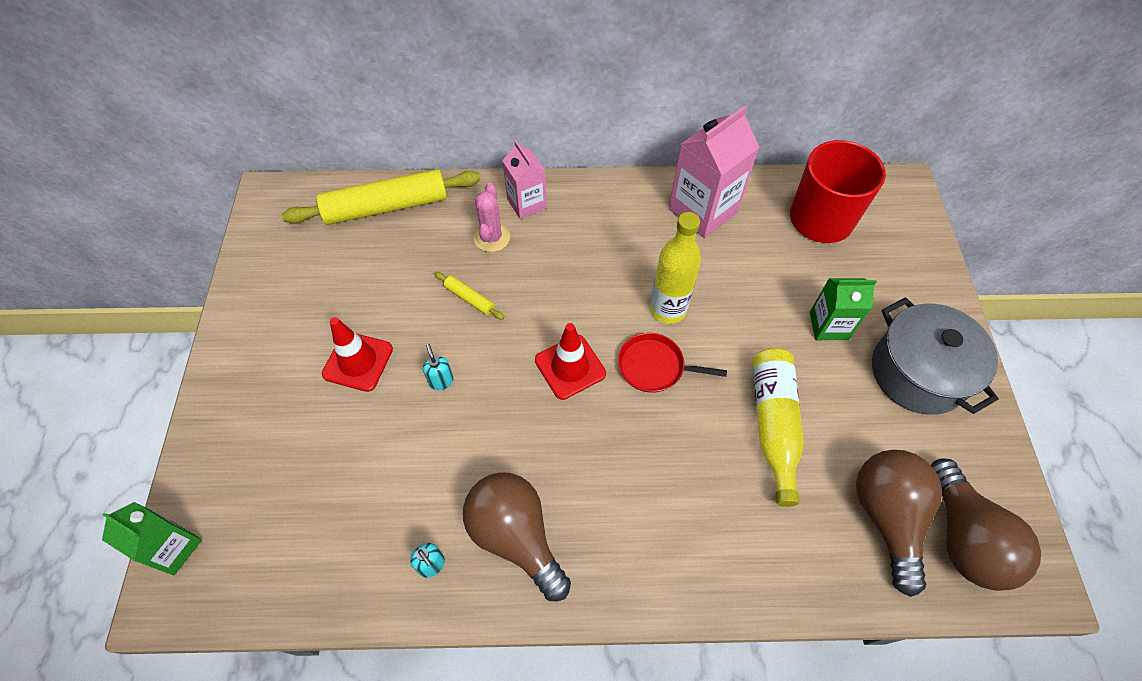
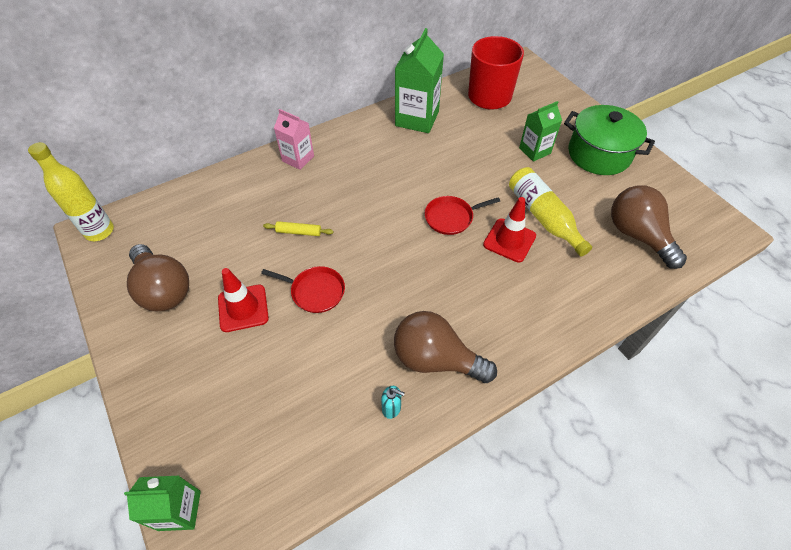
camera: 30 degrees left, 5 degrees down
(386, 206) = (194, 200): yellow rolling pin -> none
(441, 381) = (315, 291): turquoise soap dispenser -> red pan
(492, 237) = (288, 188): pink cactus -> none
(570, 367) = (398, 242): red traffic cone -> red traffic cone (509, 240)
(668, 309) = (436, 182): yellow bottle -> yellow bottle (99, 231)
(702, 211) = (417, 118): pink carton -> green carton
(917, 373) = (599, 154): grey pot -> green pot
(963, 538) = (682, 226): brown light bulb -> brown light bulb (163, 289)

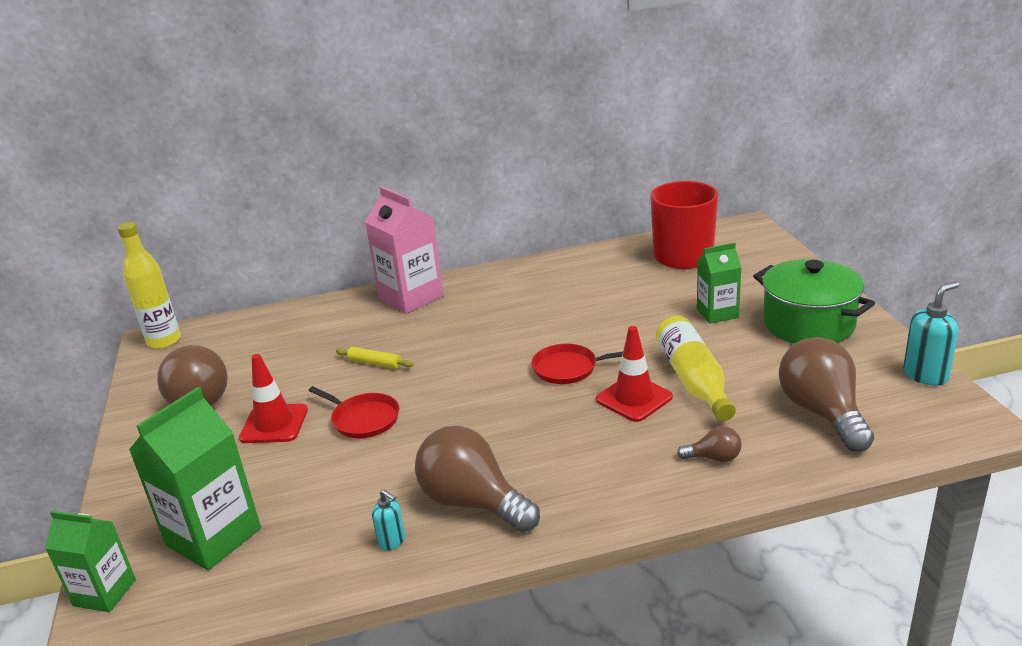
camera: 20 degrees right, 25 degrees down
(298, 158) = (411, 297): pink carton -> pink carton, size x1.64
(417, 118) = (576, 271): green carton -> green carton (213, 537)
(584, 287) = (714, 458): none -> brown light bulb
(688, 192) = (925, 375): none -> turquoise soap dispenser

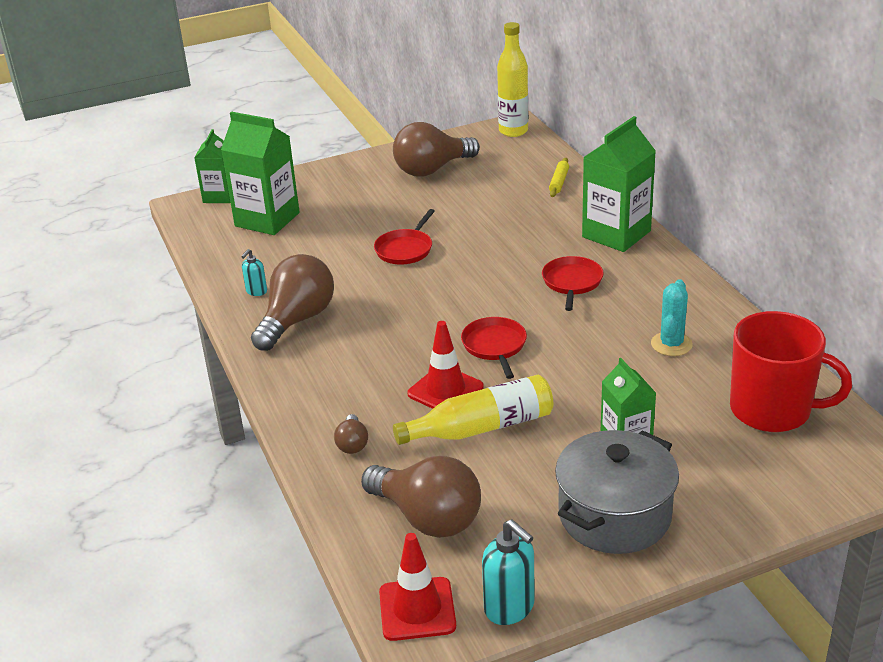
camera: 80 degrees right, 5 degrees up
(274, 424) = (397, 210): red traffic cone -> red traffic cone (417, 609)
(375, 363) = (491, 238): yellow rolling pin -> yellow rolling pin (559, 182)
(411, 297) = (616, 234): pink carton -> green carton
(480, 323) = (572, 282): none -> red pan
(591, 285) = (671, 344): none -> turquoise cactus
(808, 324) = (614, 515): green pot -> grey pot
(822, 413) = (427, 518): brown light bulb -> brown light bulb turned 60 degrees clockwise

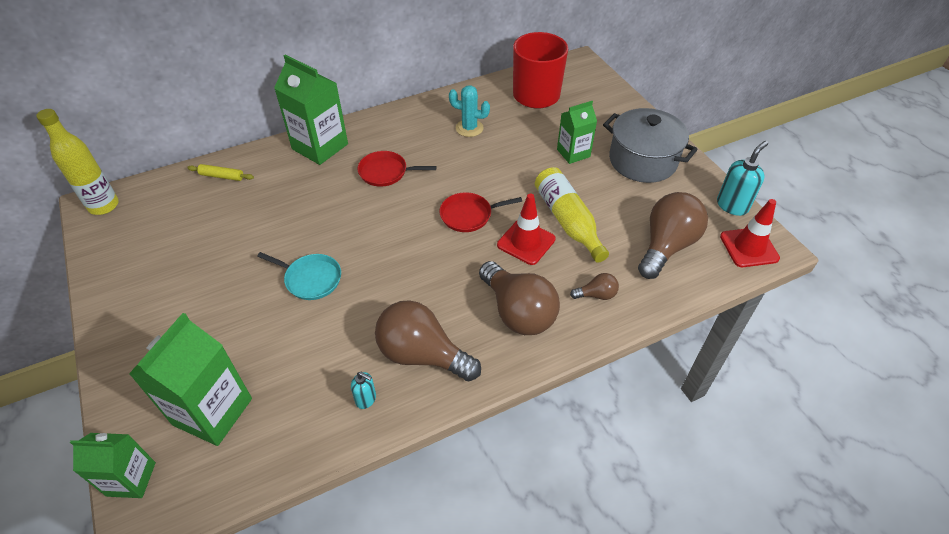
camera: 95 degrees left, 15 degrees up
(405, 249) = (310, 279): red pan -> turquoise pan
(432, 169) = (156, 266): brown light bulb -> brown light bulb (518, 312)

